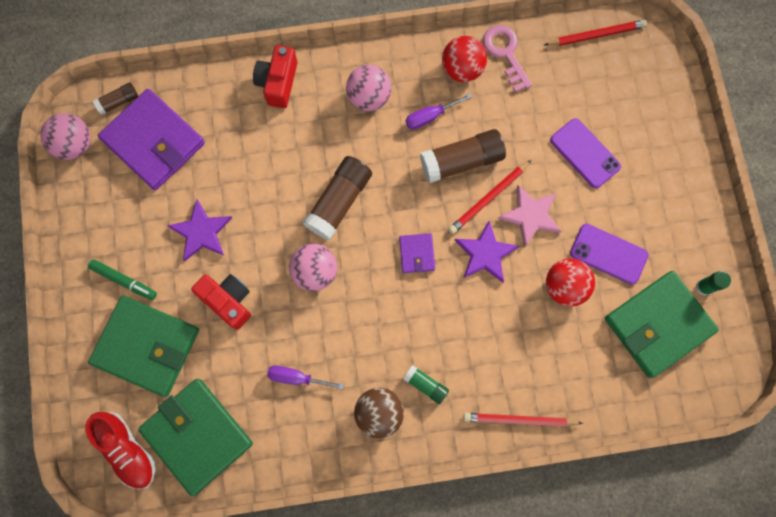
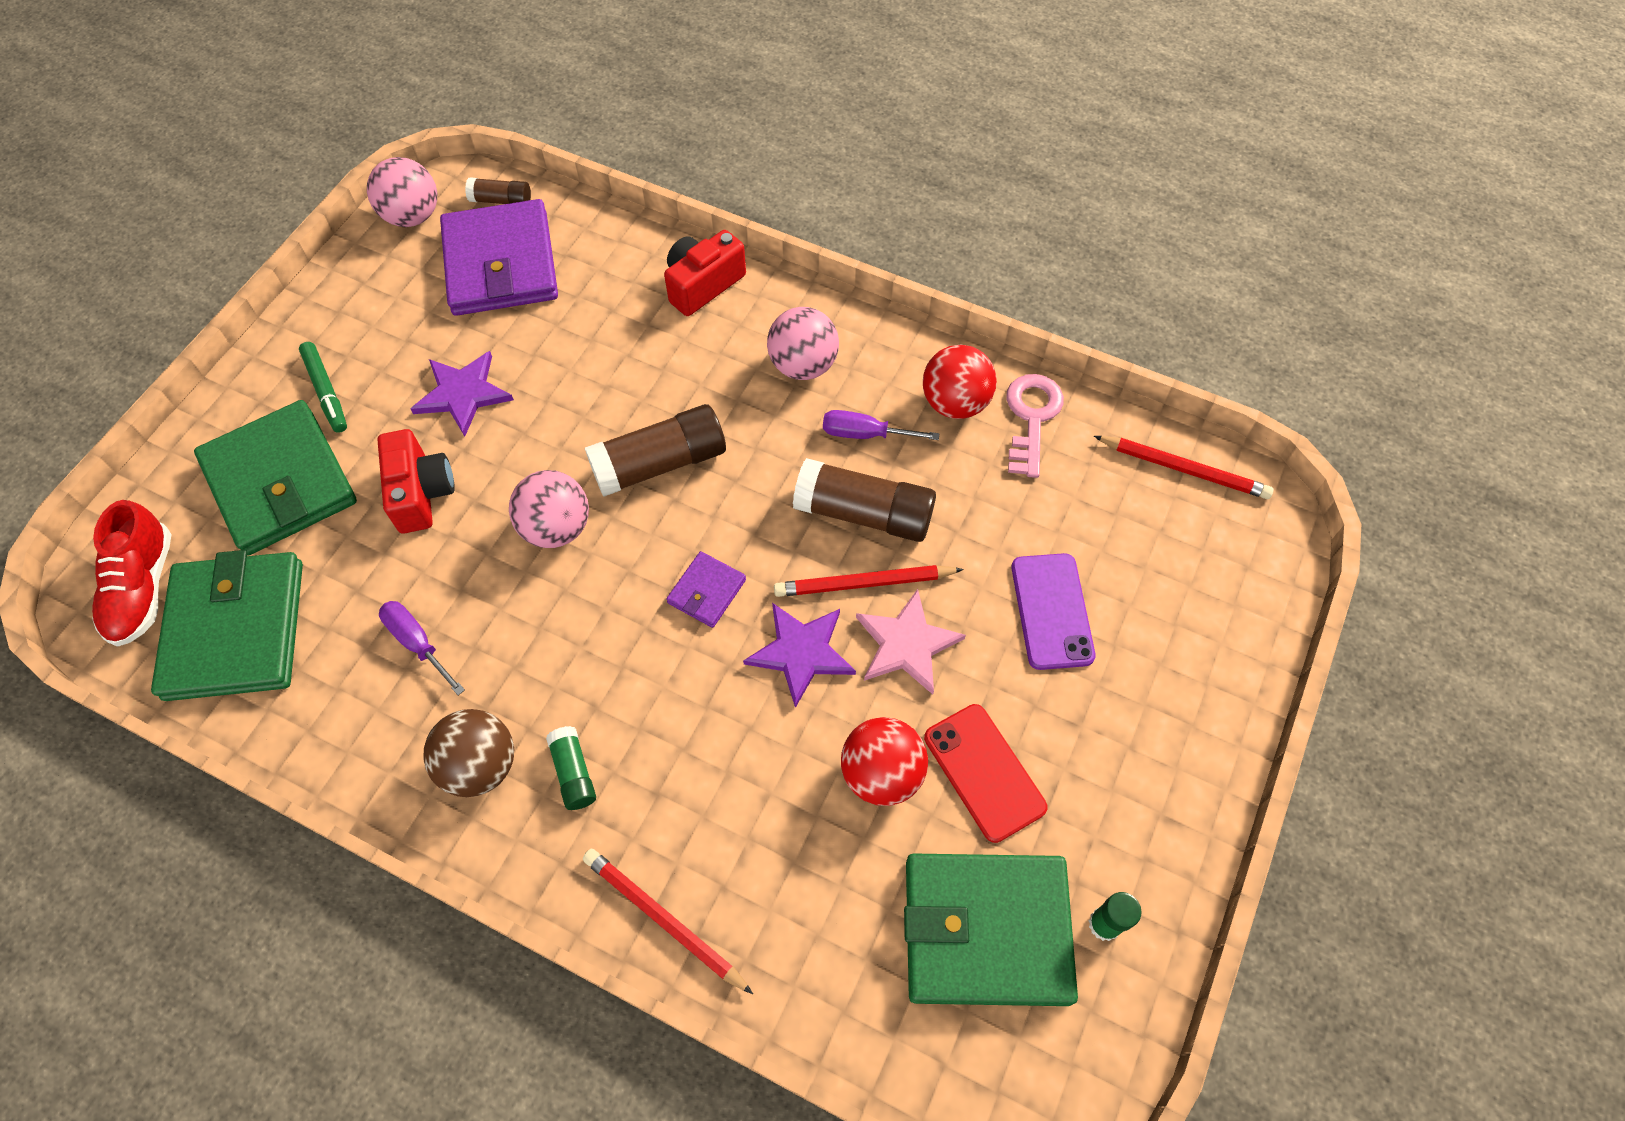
camera: 35 degrees right, 15 degrees down
(608, 254) = (984, 772): purple phone -> red phone

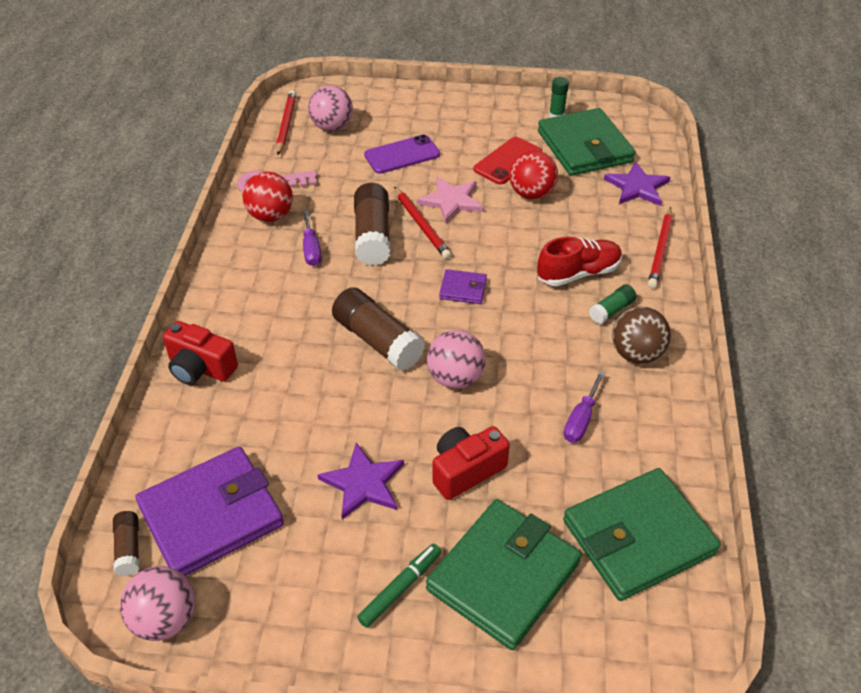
camera: 110 degrees left, 15 degrees down
(143, 588) = (647, 626): red shoe -> red shoe (578, 273)
(801, 652) = (480, 239): purple star -> purple star (637, 187)
(803, 365) = (263, 292): pink ball -> pink ball (332, 127)

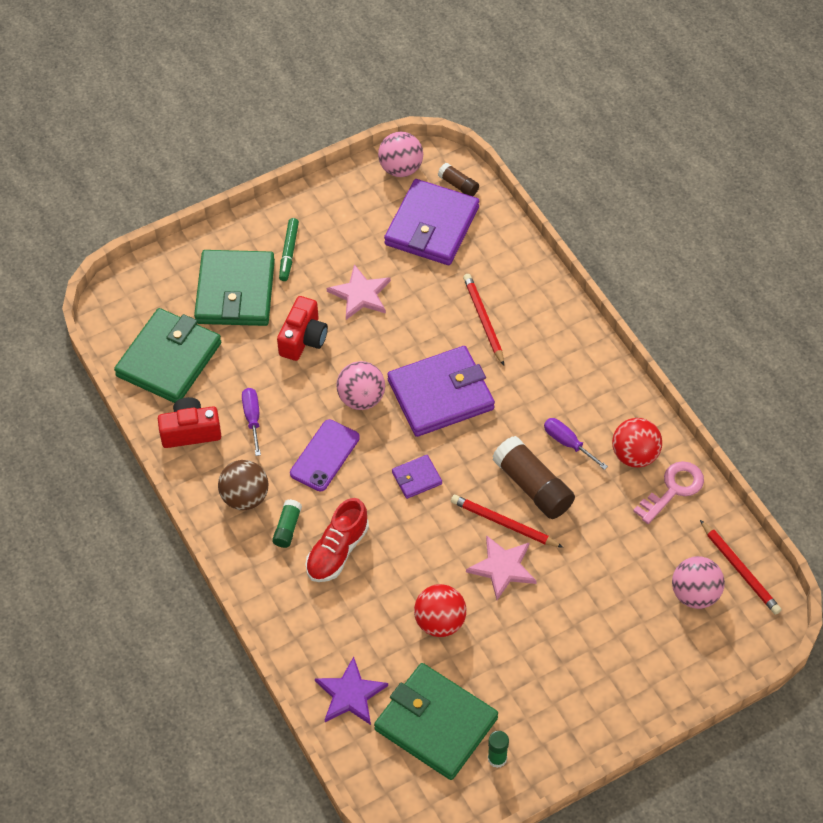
camera: 145 degrees right, 10 degrees up
(200, 368) = (540, 302): red camera -> red camera (190, 431)
(363, 483) = (360, 294): purple star -> pink star
(377, 341) = (440, 394): brown glue stick -> purple wallet
(402, 155) = (596, 598): purple phone -> purple phone (324, 455)
(508, 161) = (493, 653): red phone -> none
(660, 250) = (284, 621): red pencil -> red pencil (483, 320)

